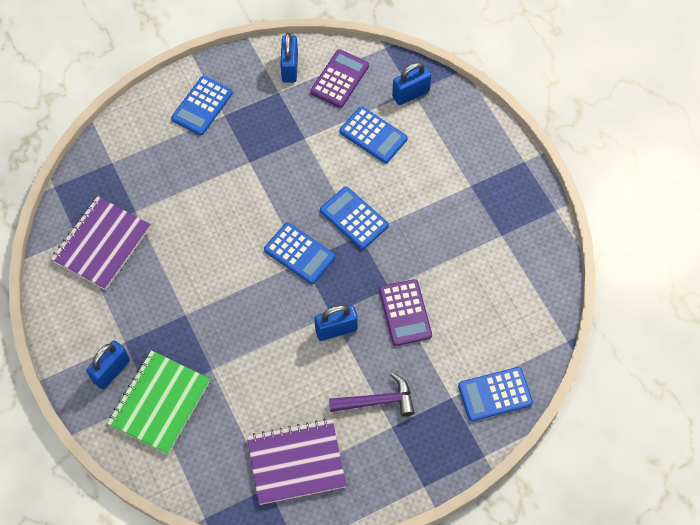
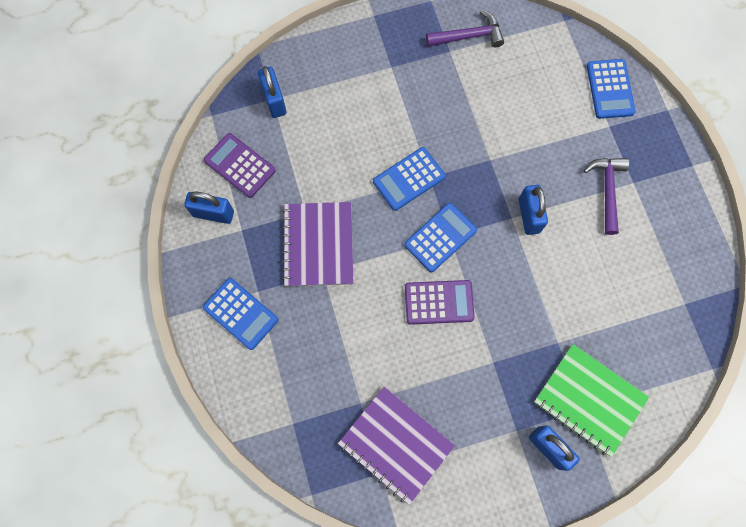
camera: 80 degrees left, 10 degrees up
(296, 462) = (662, 274): purple notebook -> purple notebook (318, 245)
(373, 135) = (316, 144): blue calculator -> none
(405, 313) = (519, 150): purple calculator -> purple calculator (439, 302)
(523, 251) = (469, 36): none -> purple hammer

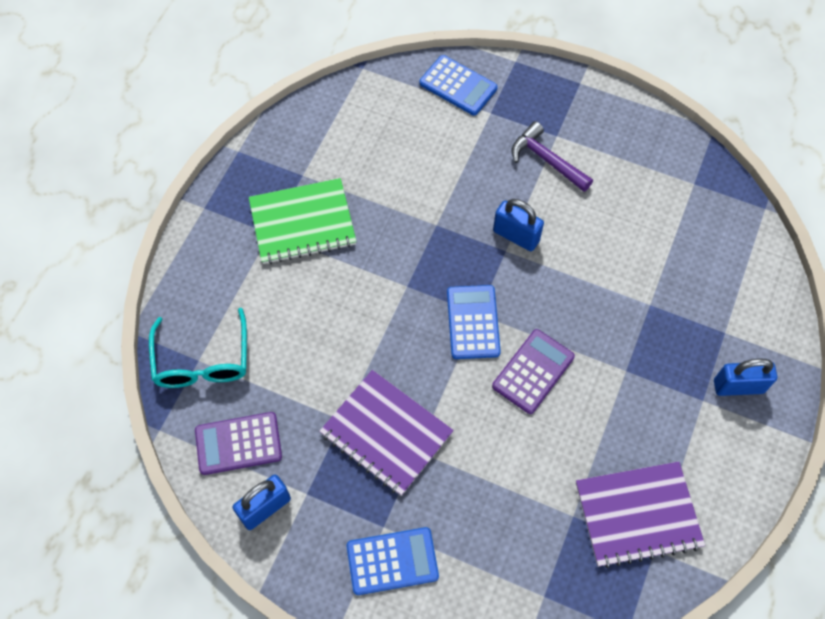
camera: 50 degrees left, 10 degrees down
(274, 100) = (202, 359): blue padlock -> turquoise glasses
(409, 179) = (393, 304): blue calculator -> none
(469, 36) = (304, 149): purple hammer -> none
(589, 400) = (720, 320): green notebook -> green notebook (302, 223)

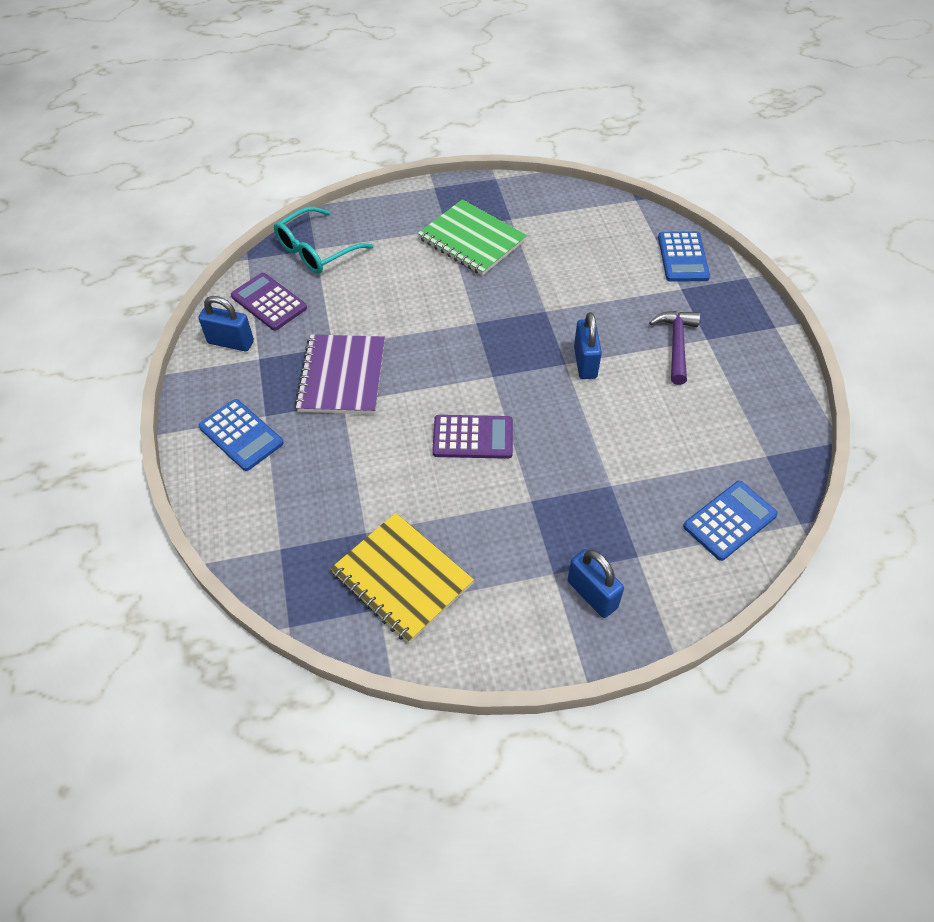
camera: 55 degrees right, 10 degrees down
(473, 322) = (481, 377): blue calculator -> blue calculator (729, 521)
(637, 515) = (402, 578): purple notebook -> yellow notebook

